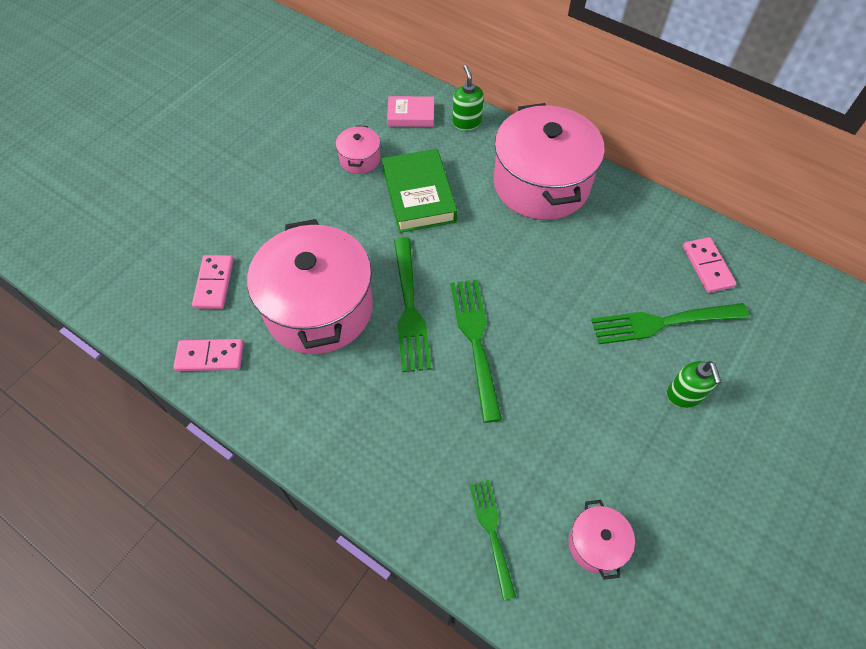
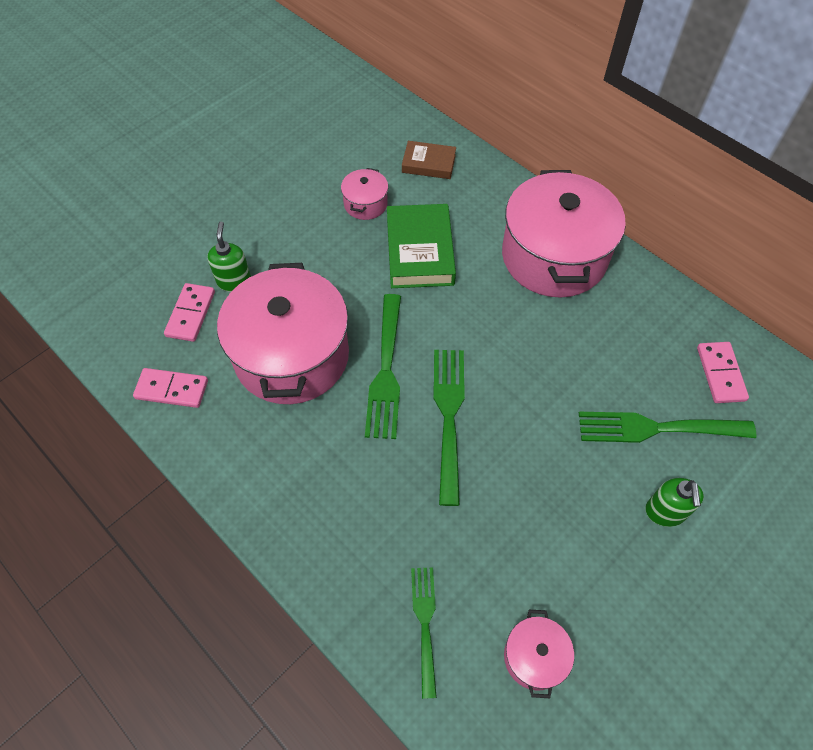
camera: 10 degrees right, 0 degrees up
(411, 115) = (428, 163): pink book -> brown book
(466, 122) = (486, 179): green soap dispenser -> green soap dispenser (234, 281)

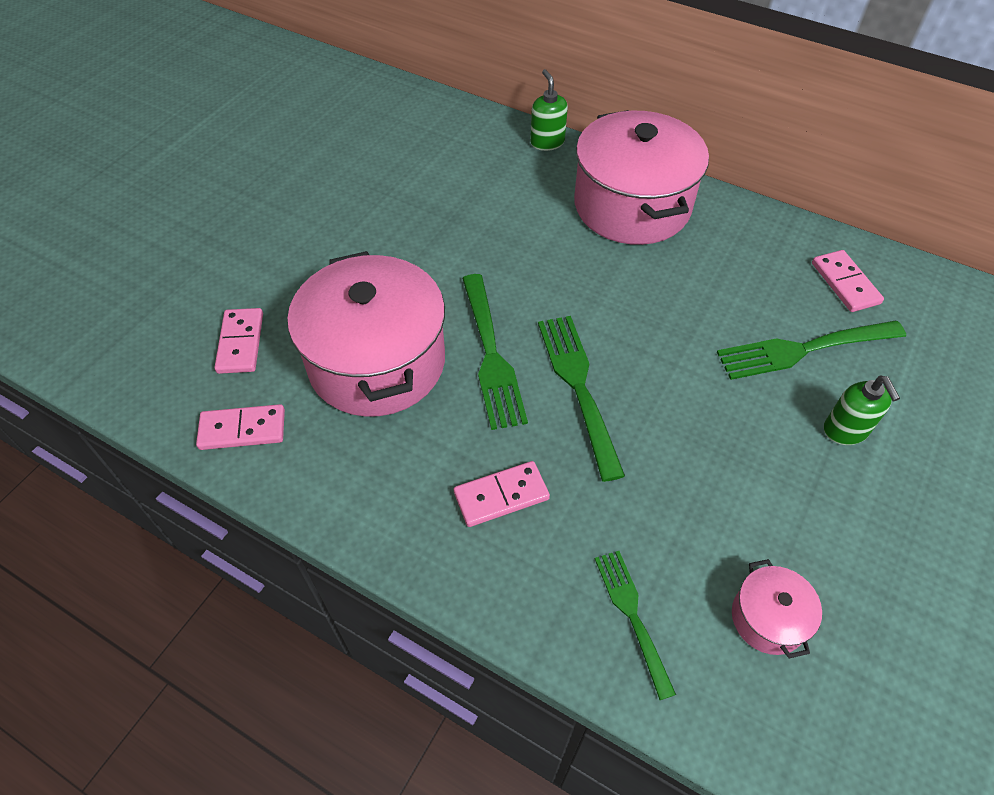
camera: 15 degrees left, 5 degrees down
(234, 281) = (283, 298): green soap dispenser -> green soap dispenser (547, 142)
(354, 496) = (501, 496): none -> pink domino
(365, 204) = (409, 192): pink pot -> none
(419, 251) = (486, 227): green book -> none
(428, 163) = (465, 141): brown book -> none

